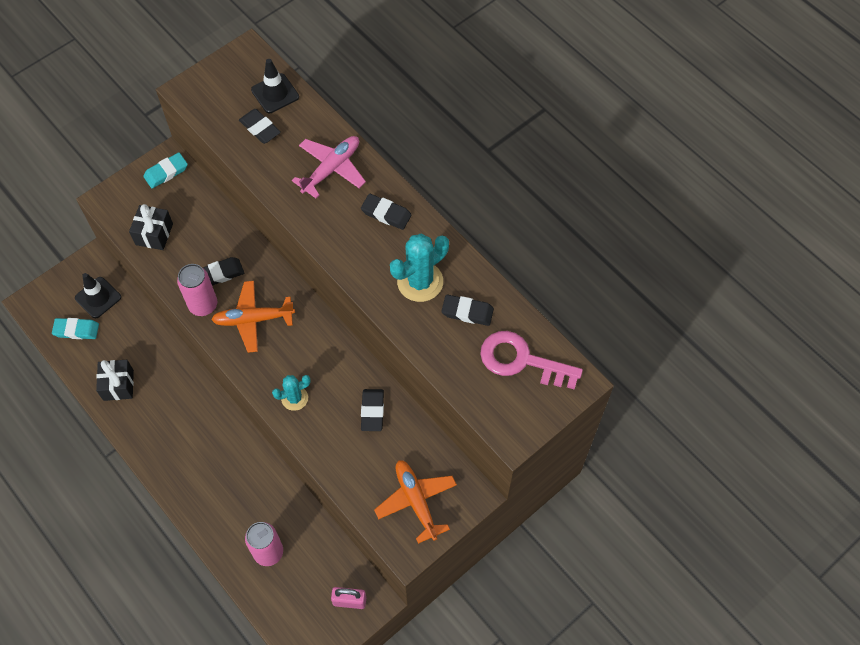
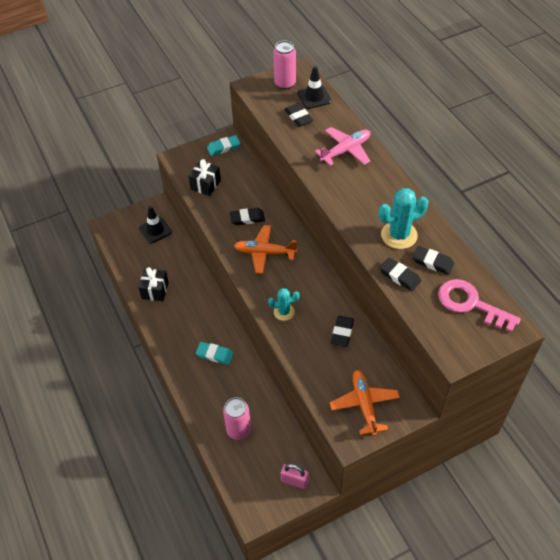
camera: 15 degrees right, 10 degrees down
(76, 330) = (134, 248): turquoise eraser -> turquoise eraser (215, 354)
(203, 305) = (230, 236): pink can -> pink can (285, 84)
(386, 214) = (381, 185): black eraser -> black eraser (399, 276)

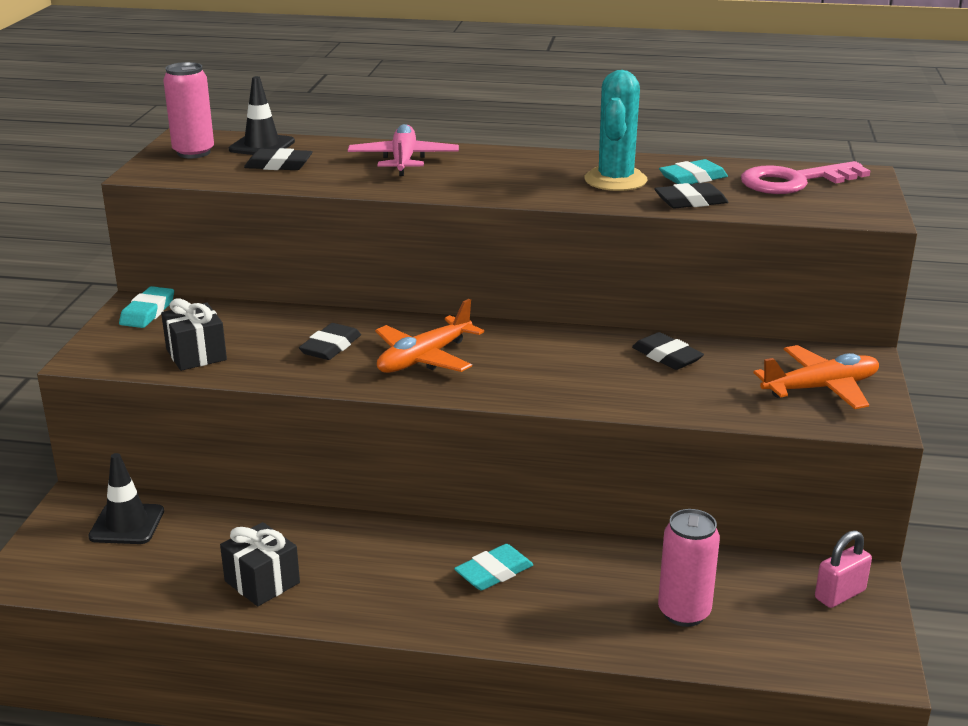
camera: 55 degrees left, 25 degrees down
(284, 312) = (567, 386): turquoise cactus -> none
(364, 404) = (821, 388): orange plane -> orange plane turned 135 degrees clockwise
(432, 262) = (693, 178): black eraser -> turquoise eraser

